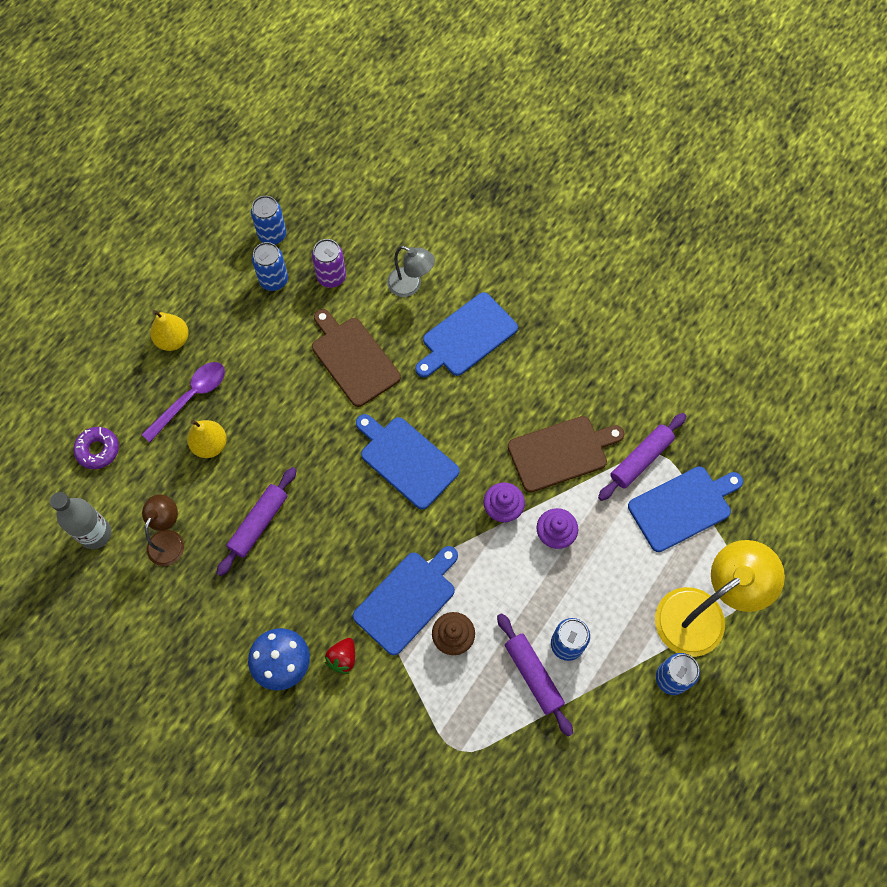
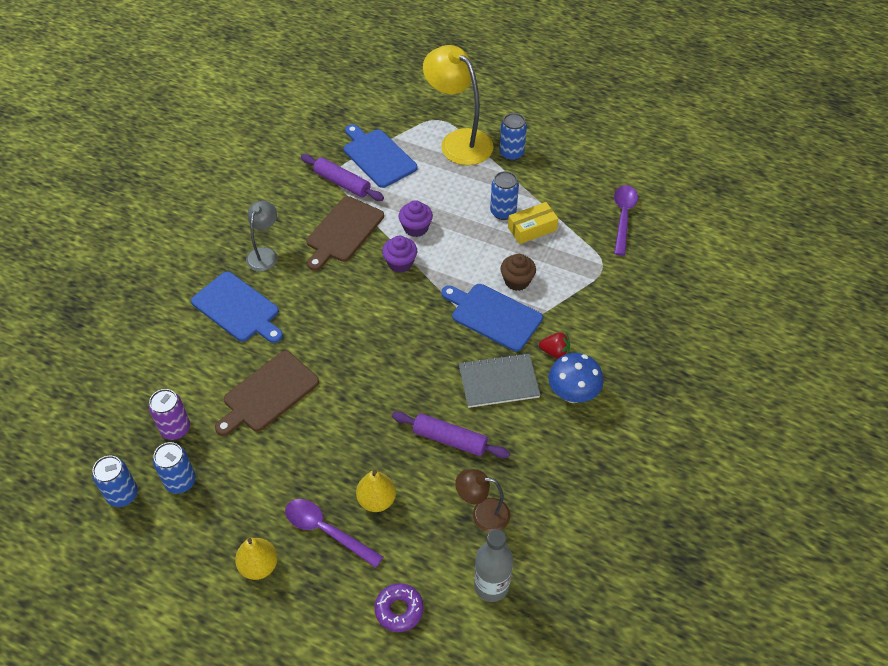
camera: 100 degrees left, 15 degrees down
(317, 587) = (498, 382): none -> grey notebook
(406, 460) = (367, 335): blue cutting board -> none
(410, 285) = (184, 360): grey lamp -> grey lamp (265, 254)
(533, 675) = (532, 229): purple rolling pin -> yellow box
(536, 802) = (623, 217): none -> purple spoon
(561, 452) = (343, 231): brown cutting board -> brown cutting board turned 120 degrees counterclockwise

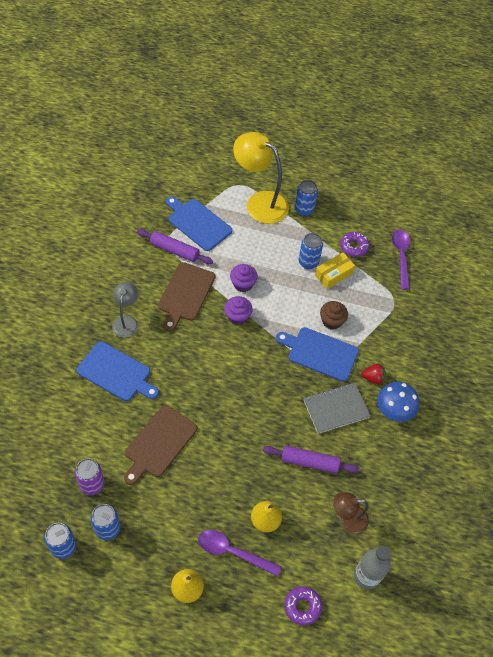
camera: 15 degrees left, 5 degrees up
(565, 200) = (354, 247): none -> purple donut

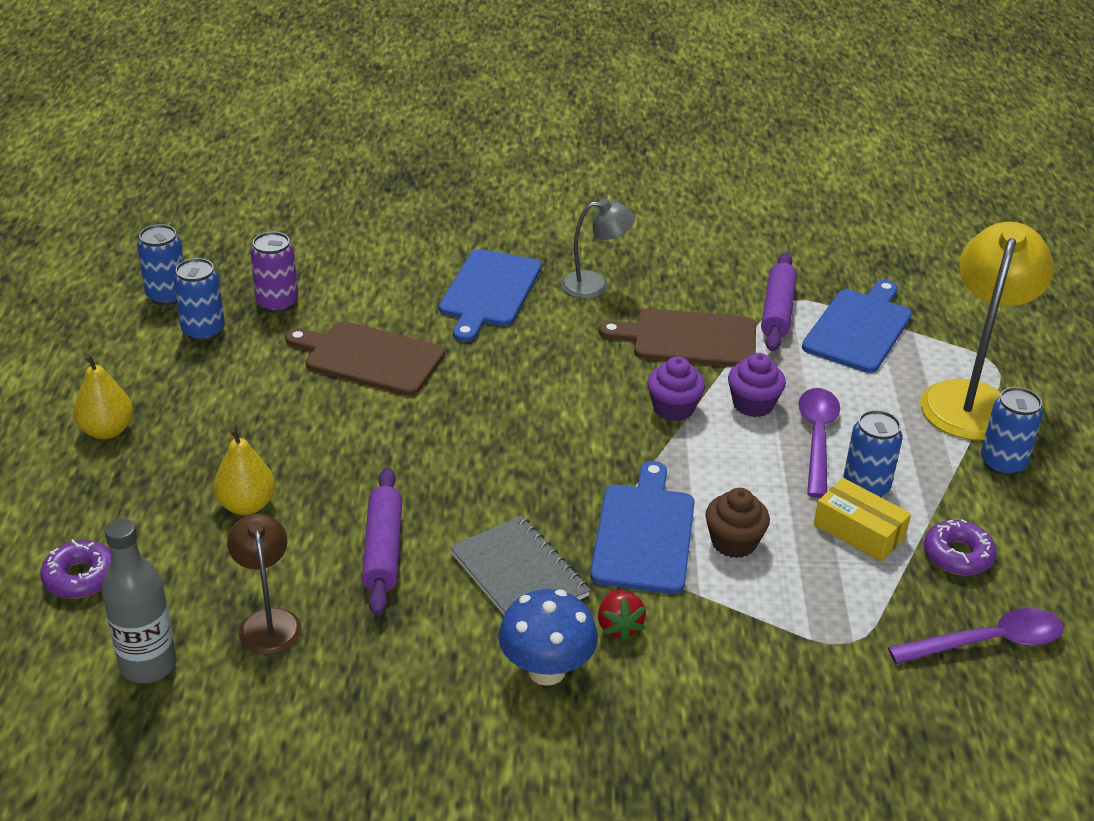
camera: 80 degrees right, 20 degrees down
(232, 552) = (179, 473): purple spoon -> purple spoon (817, 438)

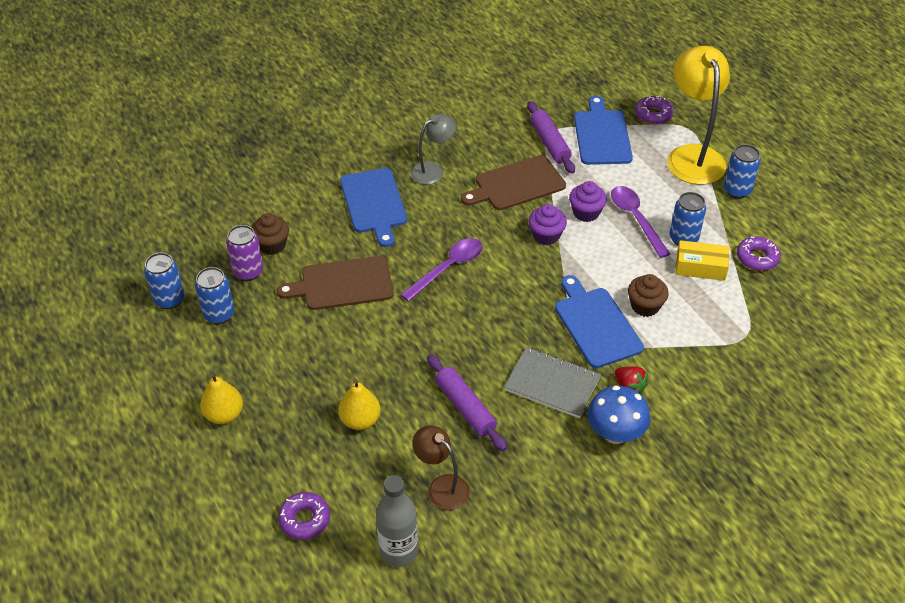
camera: 30 degrees left, 10 degrees up
(330, 288) = (272, 245): none -> brown cupcake
(957, 332) = (653, 115): none -> purple donut
(987, 642) = (807, 302): purple spoon -> purple spoon (448, 268)

